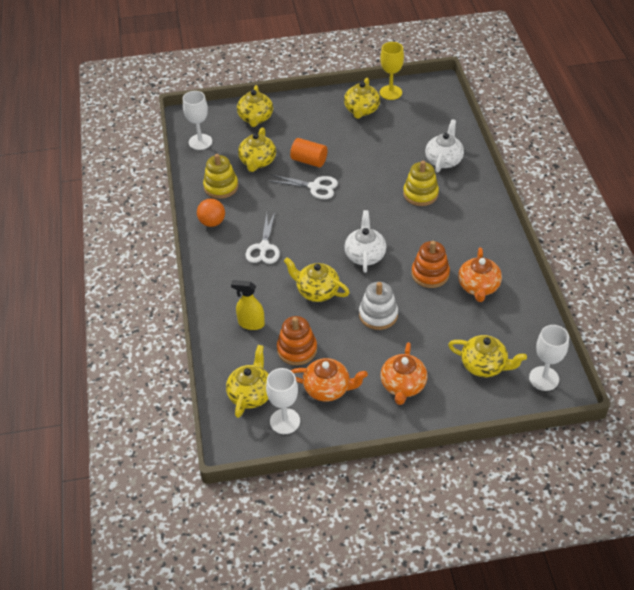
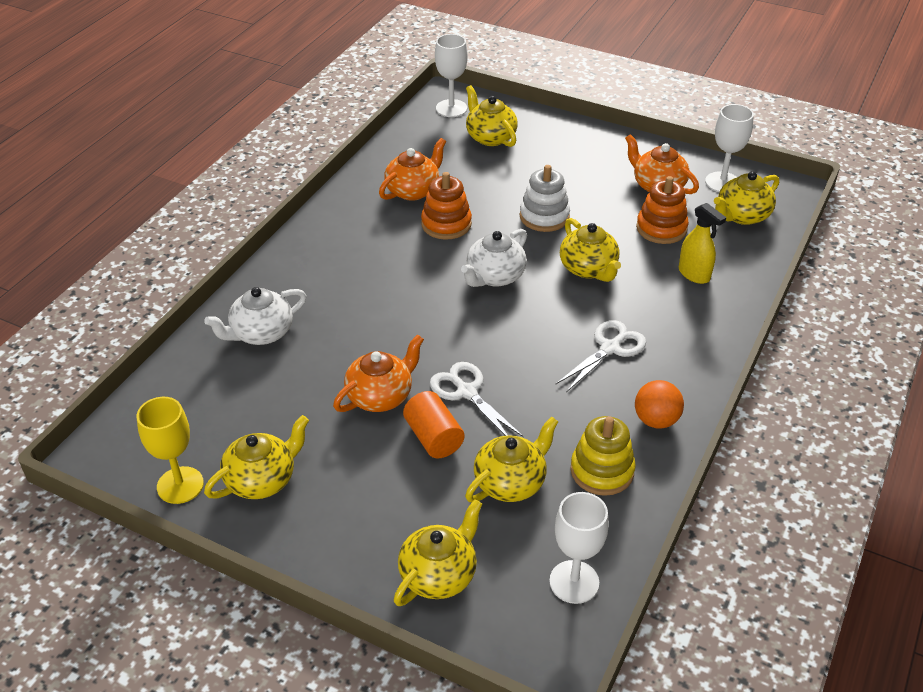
camera: 145 degrees left, 5 degrees down
(403, 385) = (582, 157): orange teapot -> orange teapot (380, 396)
(420, 194) = (346, 308): yellow stacking toy -> none

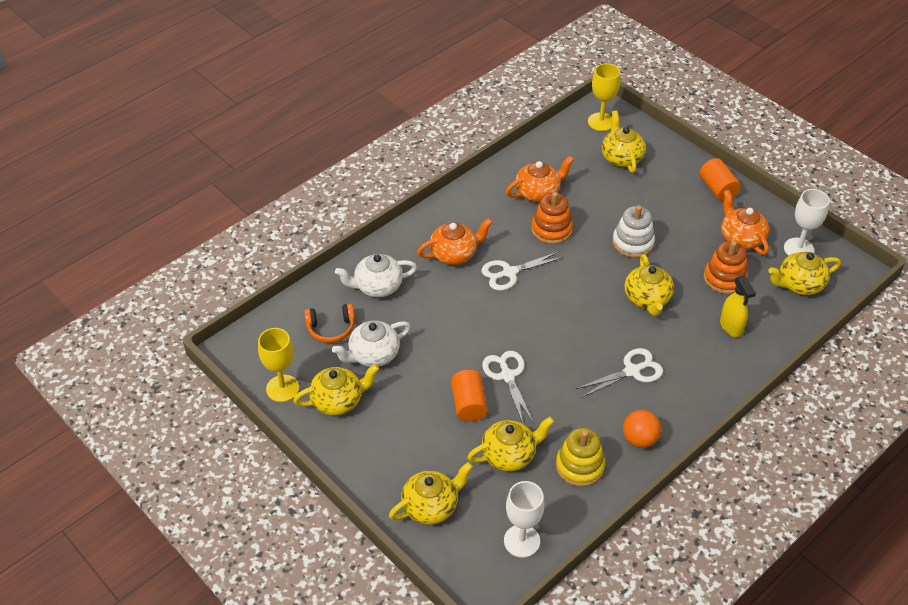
camera: 20 degrees right, 5 degrees up
(219, 396) = (331, 328): none -> orange headphones
(380, 396) = (444, 361): orange teapot -> orange teapot (454, 254)
(418, 279) = (509, 273): none -> white scissors
(451, 108) = (601, 122): white goblet -> yellow goblet
(494, 276) = (570, 286): white teapot -> white teapot (373, 355)
(608, 145) = (717, 189): none -> orange cylinder

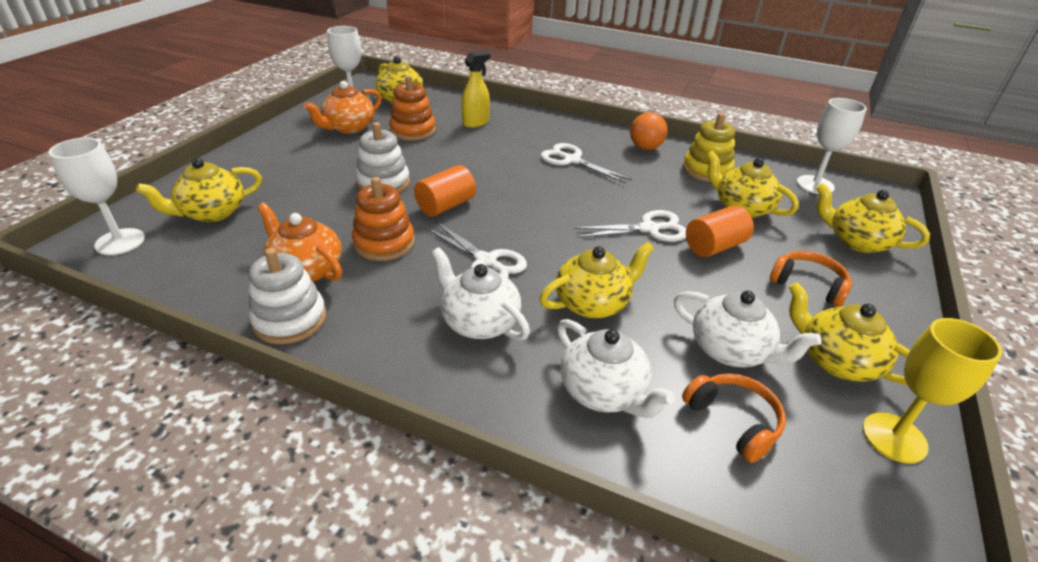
camera: 115 degrees left, 10 degrees down
(403, 434) = (808, 285): none -> orange headphones
(454, 254) = (479, 322): orange teapot -> white teapot
(494, 182) = (290, 319): none -> white stacking toy
(507, 376) = (649, 229): white scissors -> white scissors turned 150 degrees counterclockwise
(601, 122) = (120, 242): yellow goblet -> white goblet
(647, 299) = (468, 164): yellow teapot -> yellow teapot (593, 303)
(717, 189) = (269, 146): orange cylinder -> orange cylinder (446, 206)

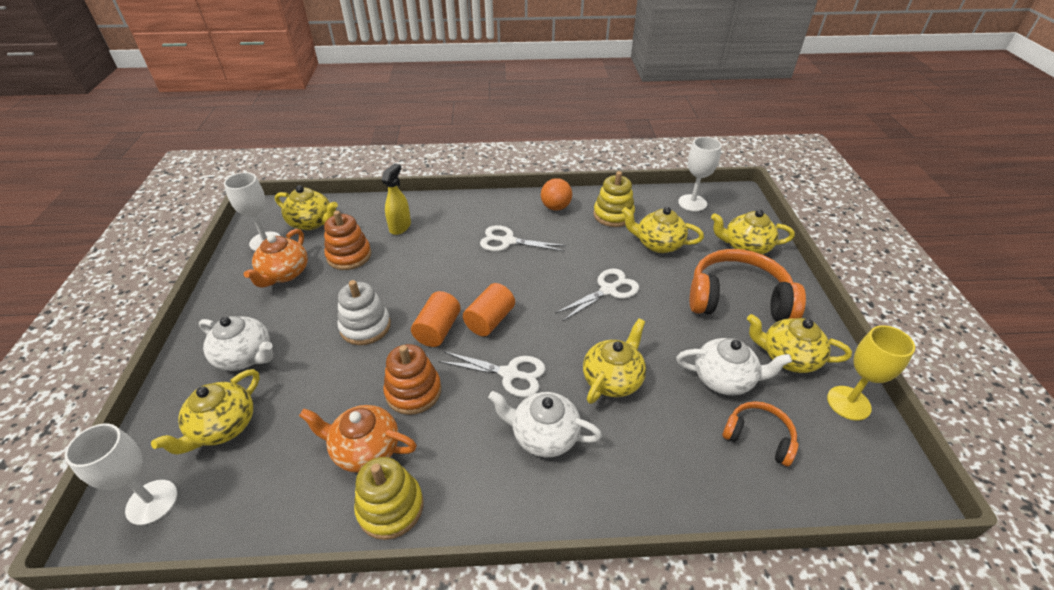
camera: 25 degrees left, 5 degrees up
(290, 319) = (390, 507): white stacking toy -> yellow stacking toy
(603, 392) = (668, 455): white teapot -> white teapot (245, 356)
(714, 246) = (661, 289): orange cylinder -> orange cylinder (490, 320)
(808, 285) = (738, 299): orange headphones -> orange headphones, size x1.89

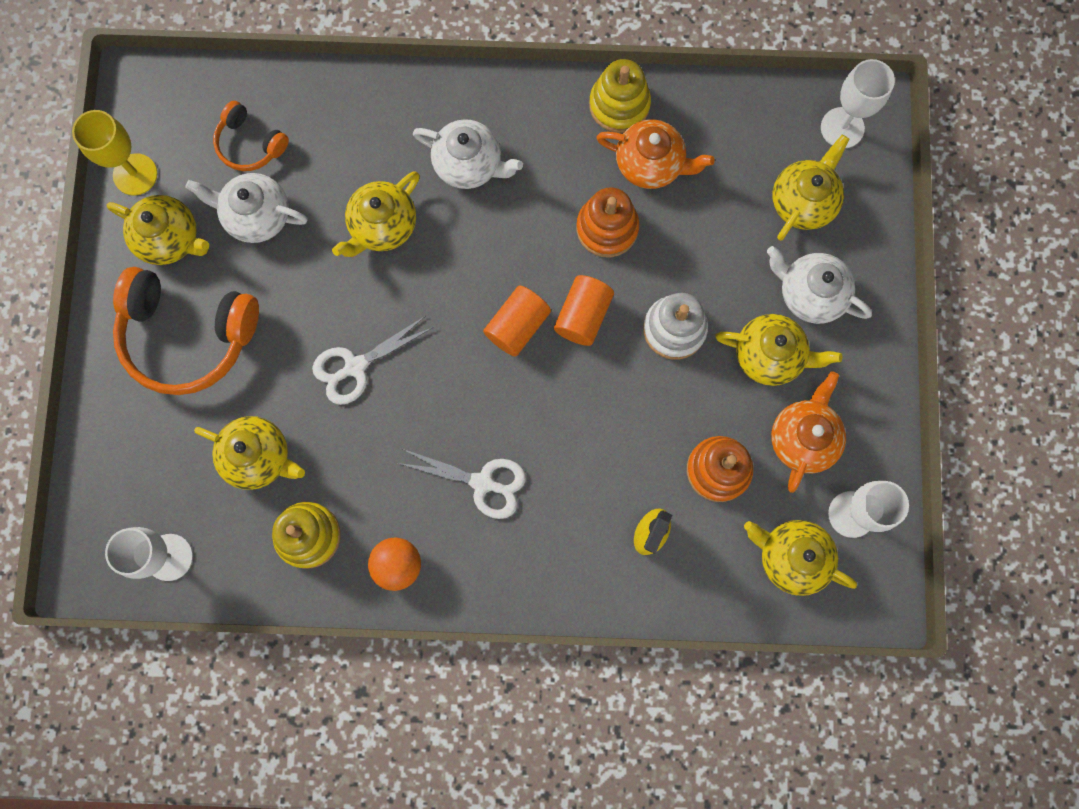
camera: 175 degrees left, 35 degrees up
(509, 374) = (498, 242): white scissors -> none
(745, 247) = (131, 439): yellow teapot -> yellow teapot (769, 355)

